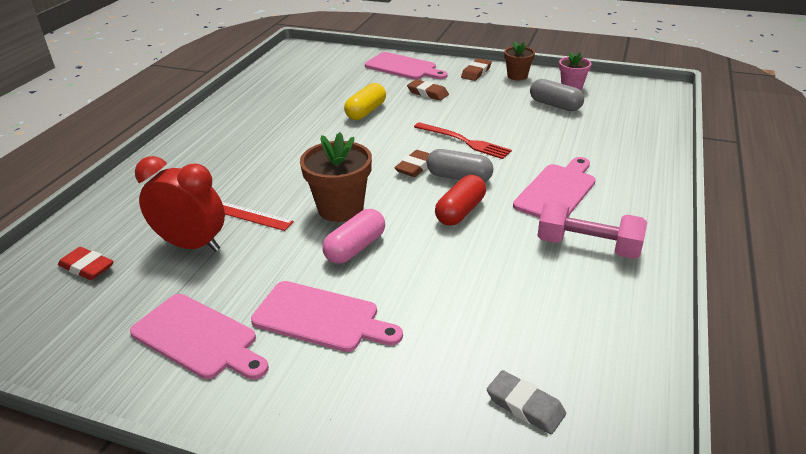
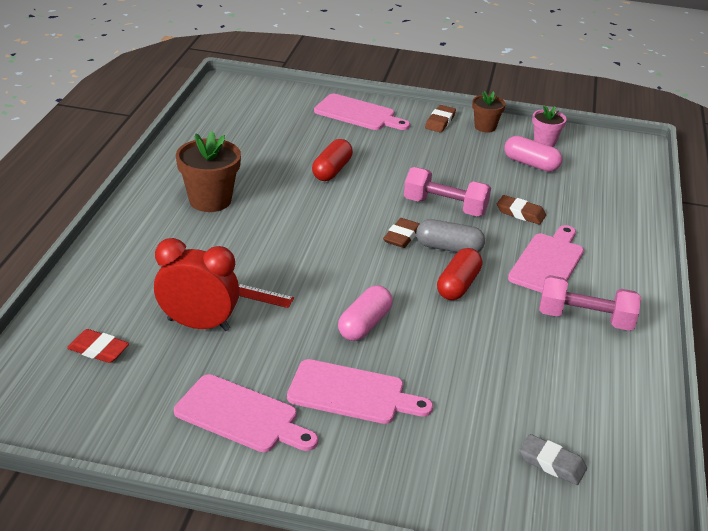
camera: 10 degrees left, 0 degrees up
(340, 208) = (337, 283): brown flower pot -> brown flower pot (210, 200)
(366, 111) = (332, 170): yellow capsule -> red capsule
(427, 93) = (393, 148): brown eraser -> brown eraser (520, 213)
(464, 141) = (445, 207): red fork -> pink dumbbell
(555, 105) = (531, 164): grey capsule -> pink capsule

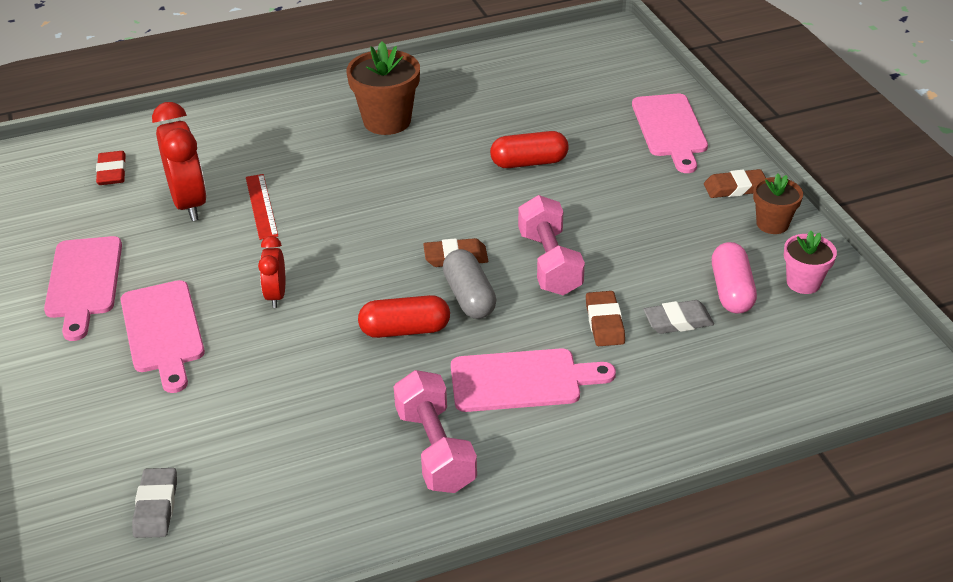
camera: 60 degrees right, 5 degrees up
(364, 324) = (276, 295): pink capsule -> red clock
(541, 190) = (678, 321): none -> grey eraser

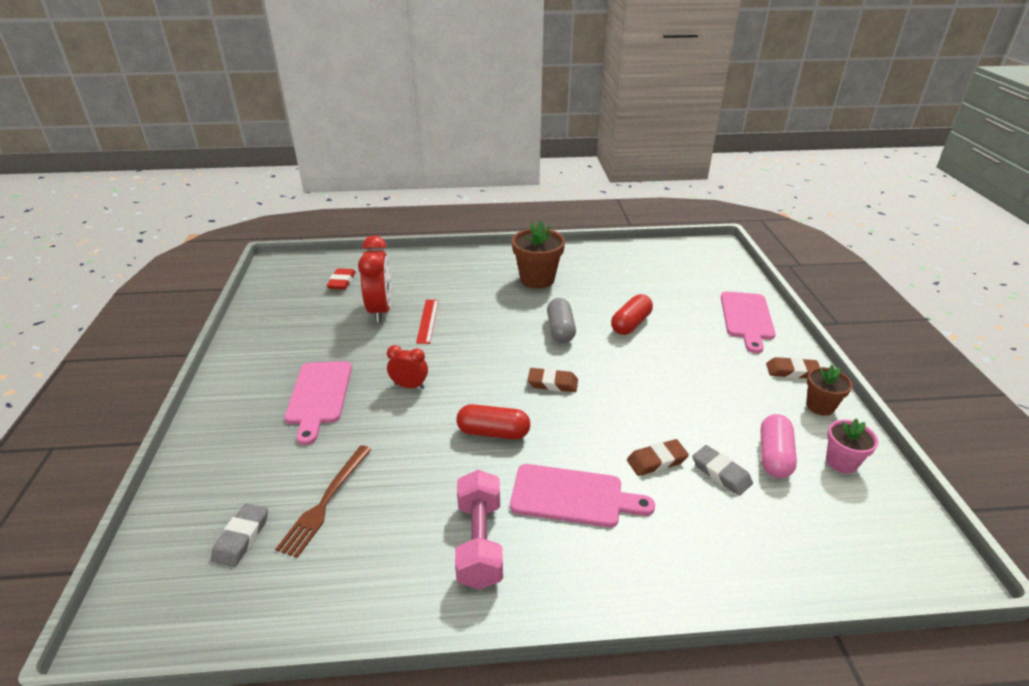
camera: 15 degrees right, 5 degrees down
(84, 282) = (285, 350): pink cutting board -> none
(237, 448) = (325, 502): none -> brown fork
(276, 295) = (409, 386): red clock -> red clock turned 90 degrees clockwise
(469, 297) = (552, 416): grey capsule -> grey capsule (560, 330)
(529, 162) = (630, 324): red capsule -> red capsule turned 60 degrees counterclockwise
(549, 263) = (624, 402): pink dumbbell -> none
(604, 322) = (656, 461): brown eraser -> brown eraser turned 60 degrees clockwise
(678, 321) = (721, 473): grey eraser -> grey eraser turned 45 degrees clockwise

